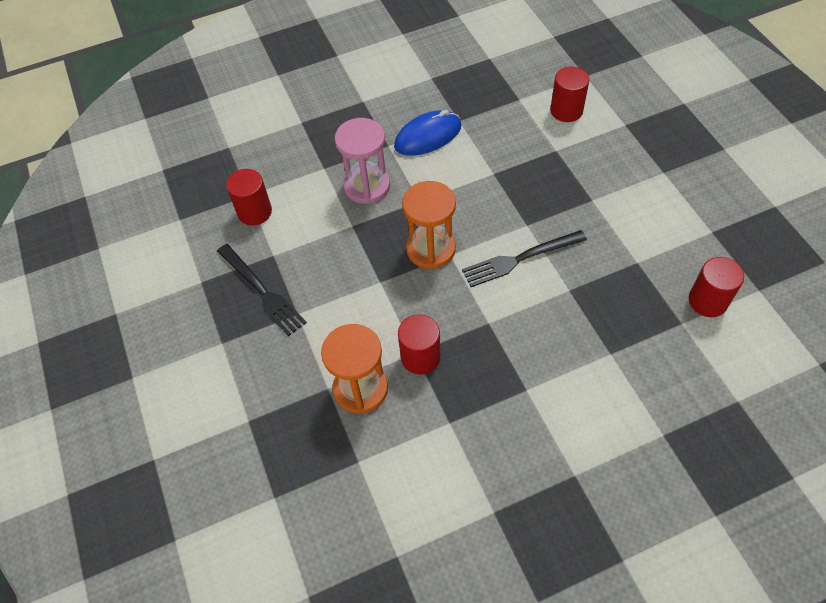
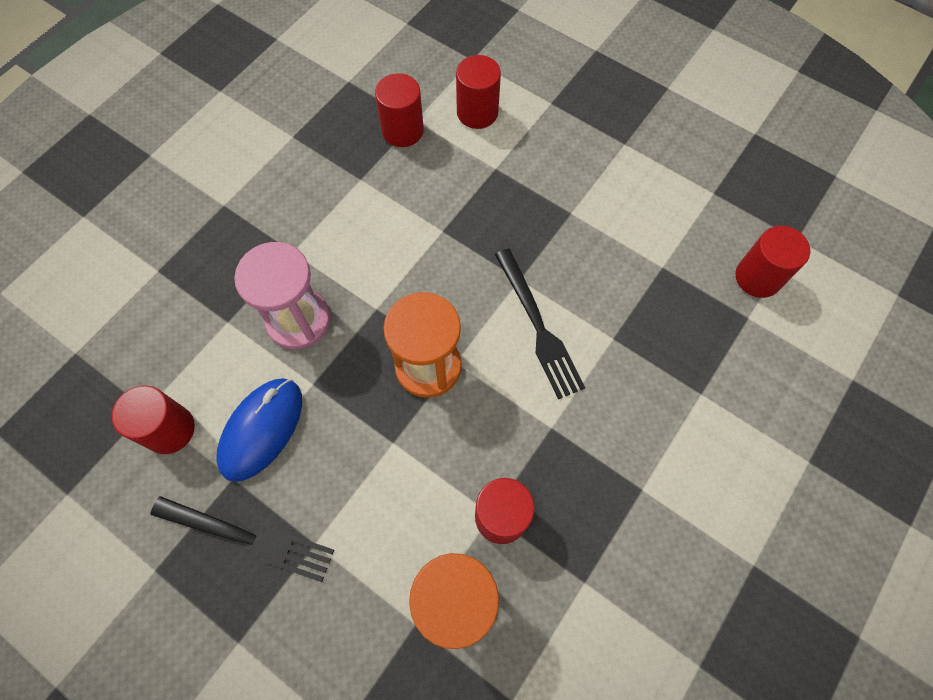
camera: 35 degrees left, 10 degrees up
(428, 136) = (335, 217): blue mouse -> blue mouse (261, 429)
(506, 102) = (402, 130): none -> red cylinder
(520, 259) = (538, 326): black fork -> black fork turned 60 degrees counterclockwise

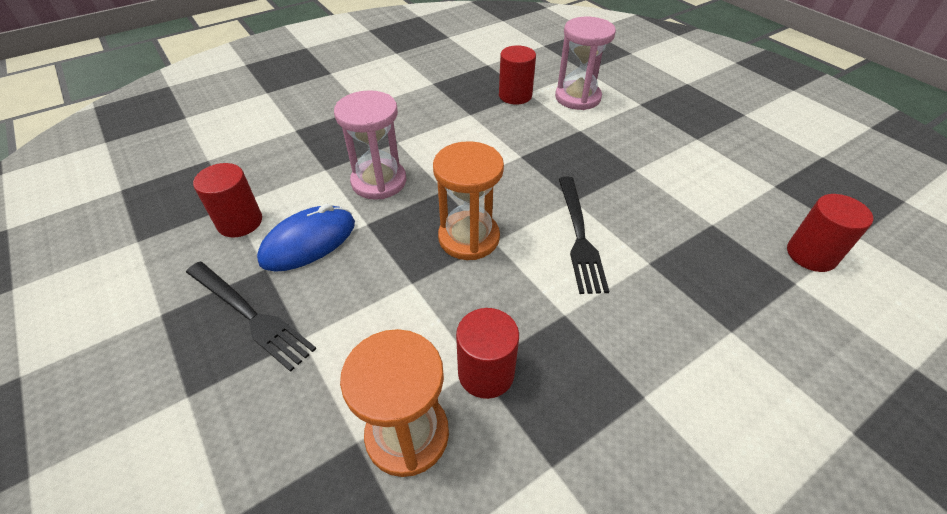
camera: 20 degrees right, 20 degrees down
(477, 112) = (577, 97): red cylinder -> pink hourglass

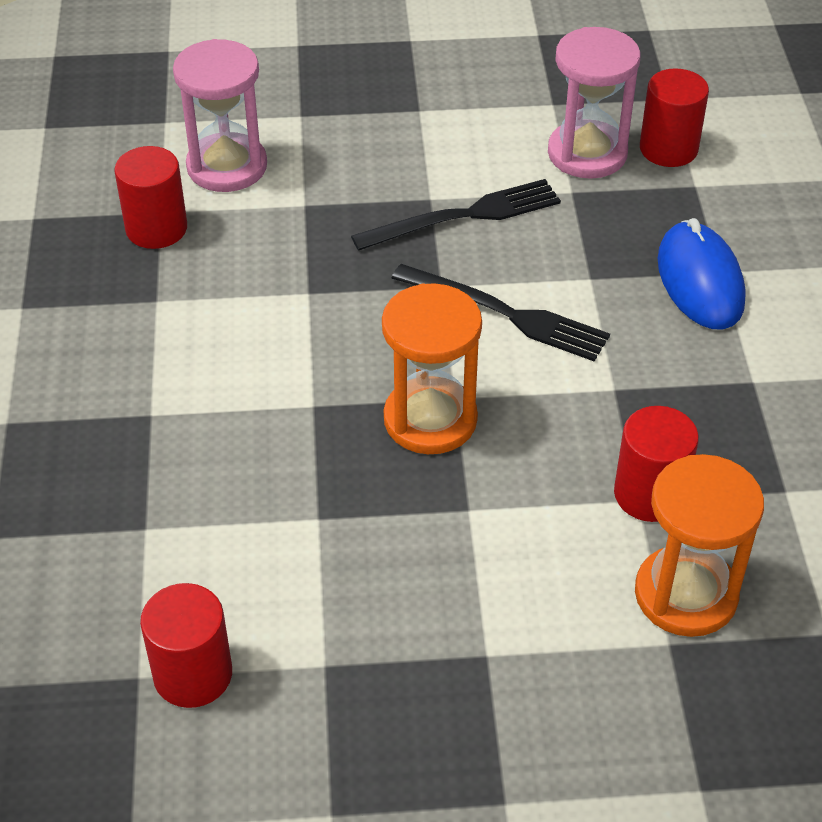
camera: 60 degrees left, 0 degrees up
(250, 315) = (407, 704): black fork -> black fork (464, 216)
(308, 242) = (307, 598): blue mouse -> blue mouse (700, 281)
(379, 181) = (233, 472): pink hourglass -> pink hourglass (587, 153)

